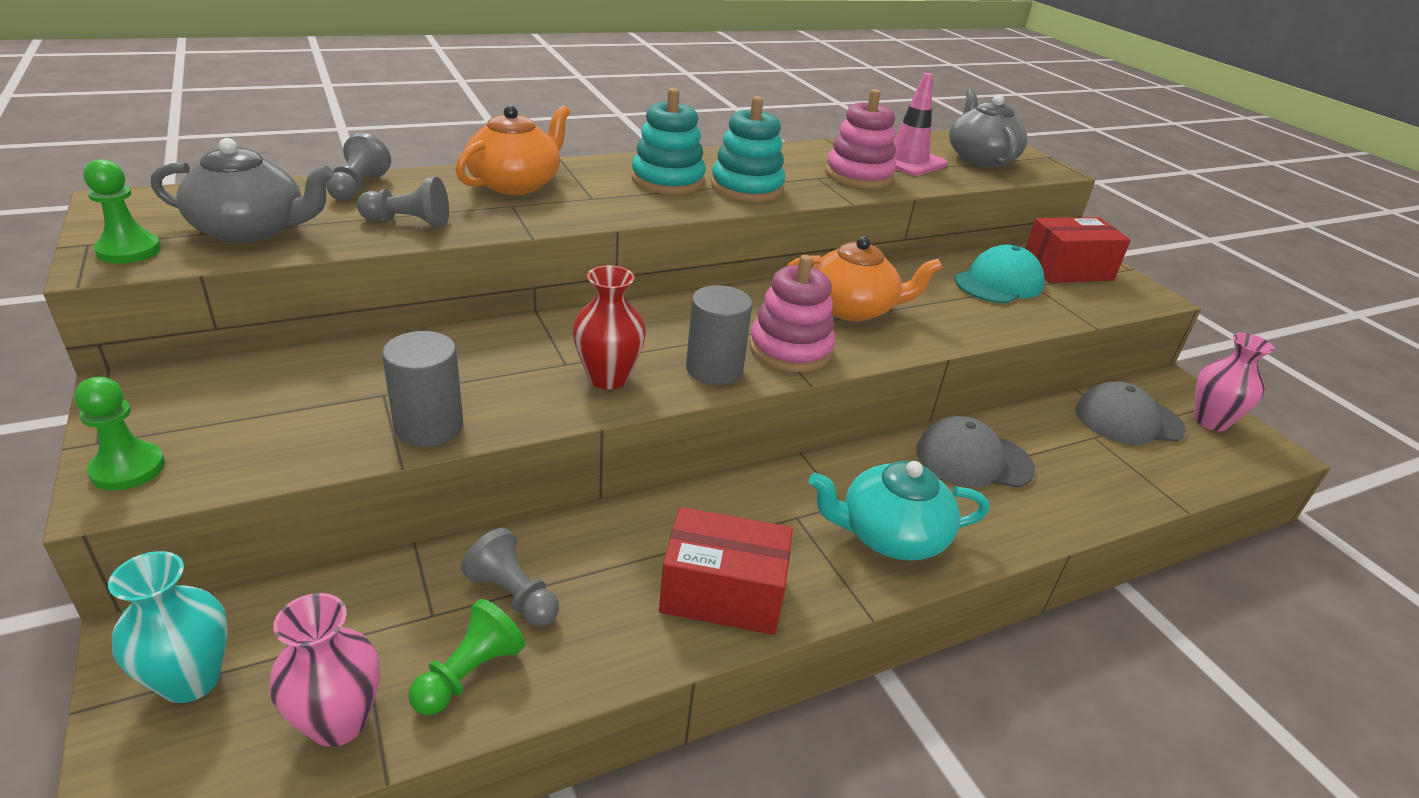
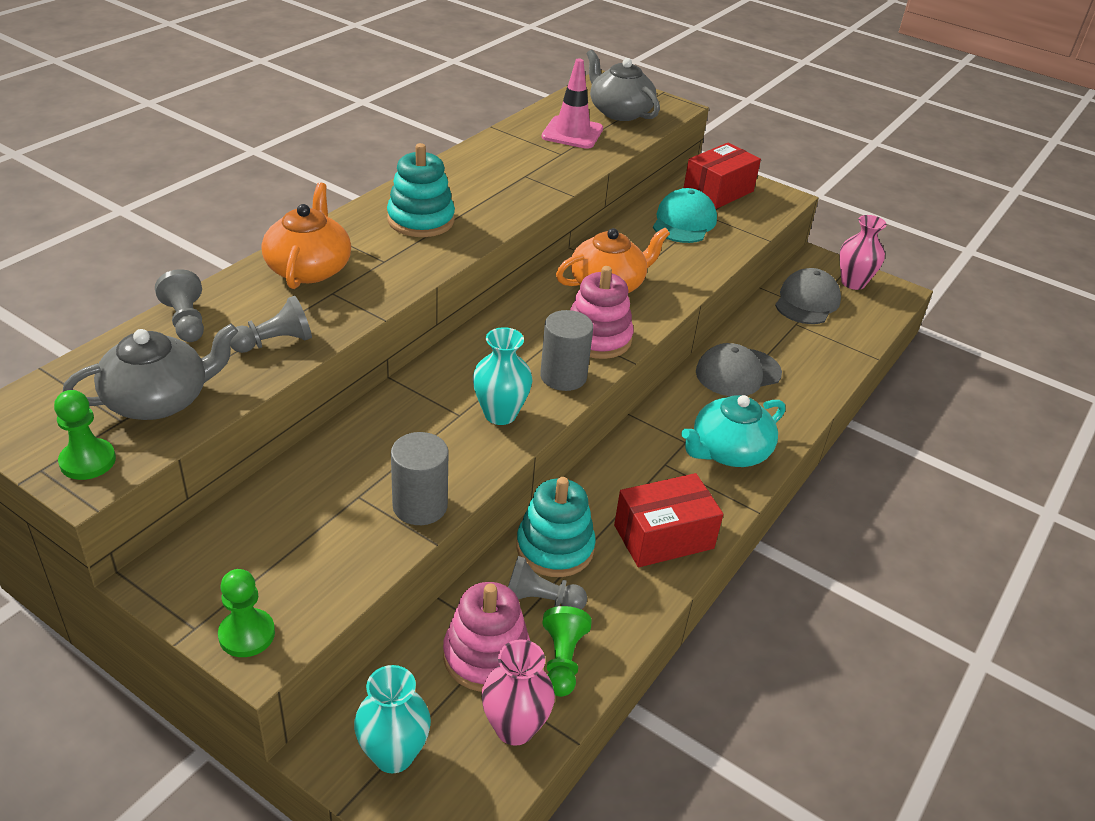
camera: 30 degrees left, 5 degrees up
(608, 378) = (500, 414): red vase -> turquoise vase
(747, 188) = (486, 206): turquoise stacking toy -> turquoise stacking toy (555, 548)
(858, 175) = (552, 162): pink stacking toy -> pink stacking toy (486, 656)
(1128, 420) = (807, 301): grey cap -> grey cap turned 150 degrees clockwise

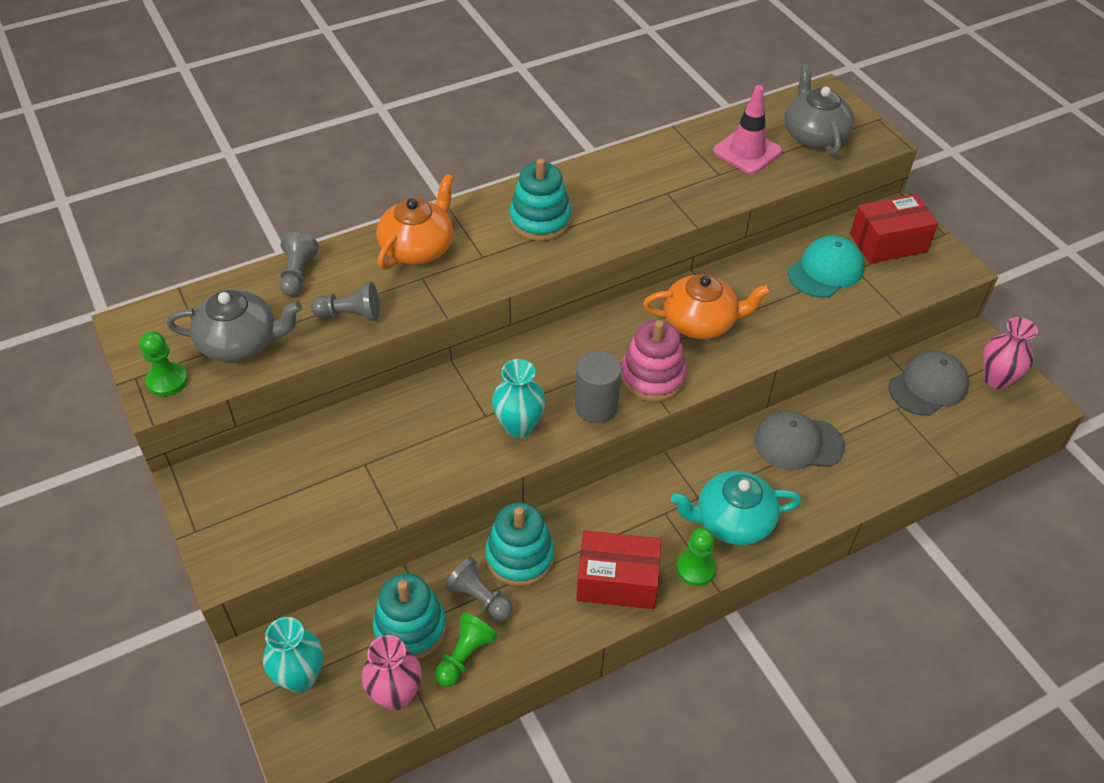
camera: 30 degrees right, 10 degrees up
(247, 634) = (225, 550): green pawn -> green pawn (695, 568)
(420, 506) = (404, 489): grey cylinder -> none
(486, 656) = (410, 628): pink stacking toy -> turquoise stacking toy

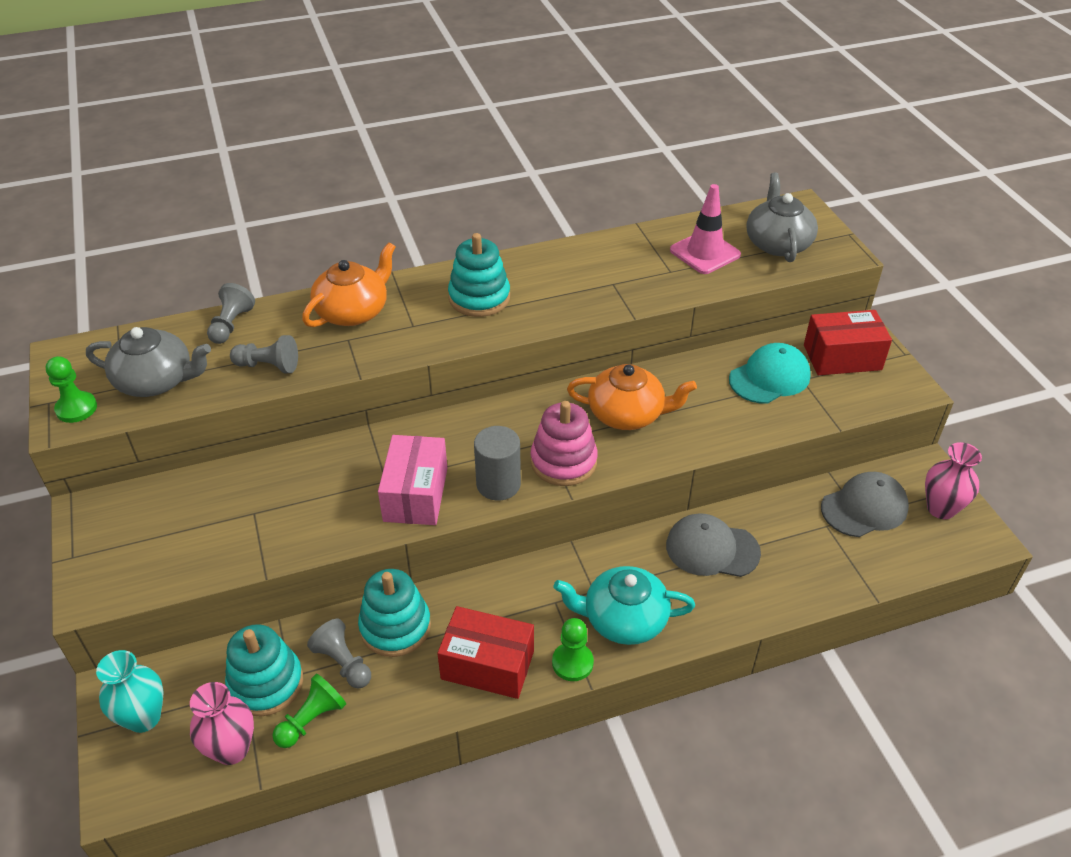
camera: 10 degrees right, 5 degrees down
(519, 426) = (415, 494): turquoise vase -> pink box

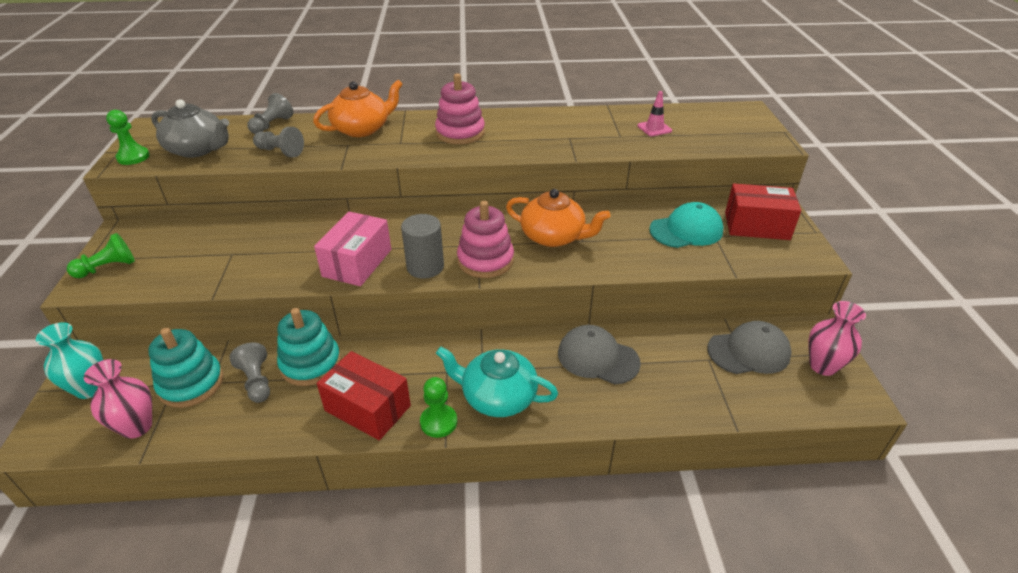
camera: 15 degrees right, 5 degrees down
(311, 720) = (208, 418): green pawn -> green pawn (108, 268)
(479, 298) = (460, 133): turquoise stacking toy -> pink stacking toy
(705, 253) = (654, 128): pink traffic cone -> pink traffic cone, size x0.60
(777, 243) = (719, 130): grey teapot -> none

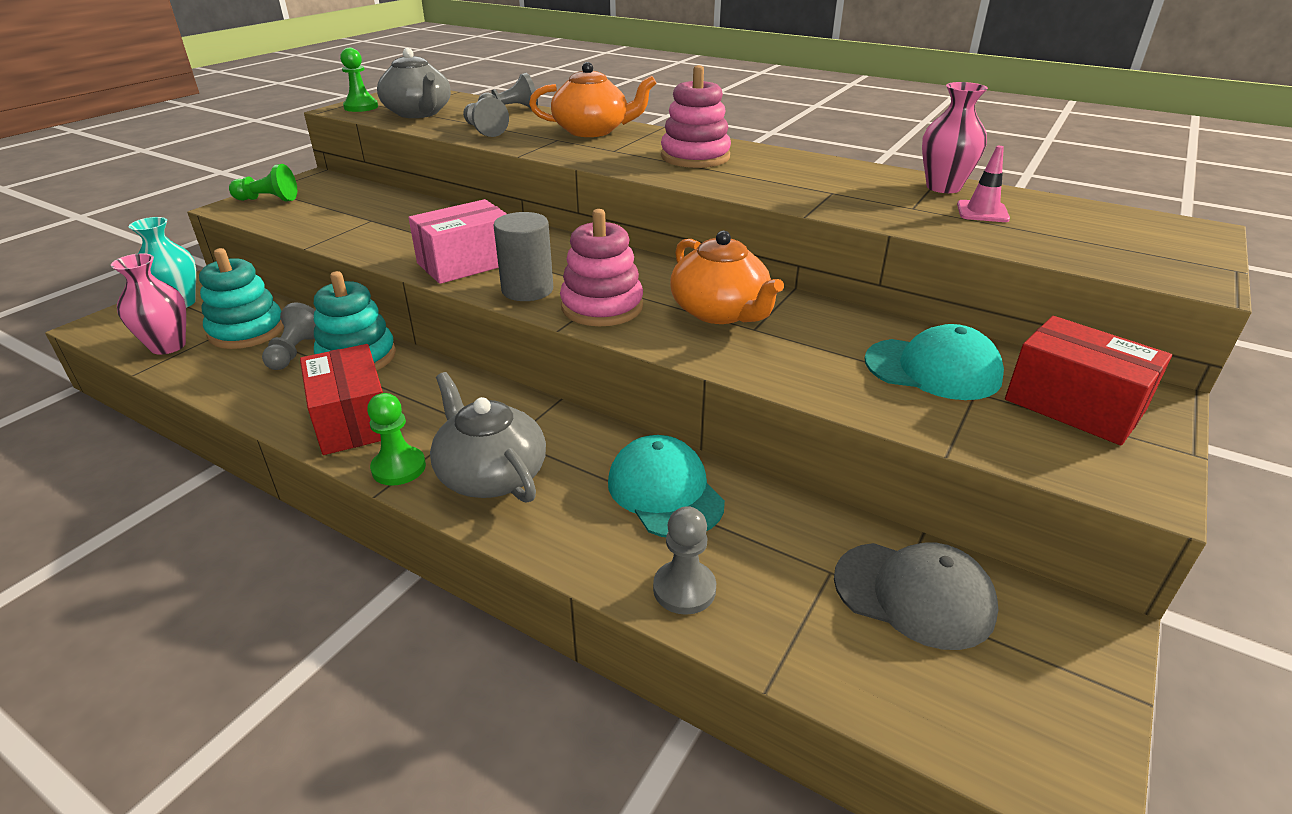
camera: 35 degrees right, 5 degrees down
(497, 397) = (490, 474): turquoise teapot -> grey teapot
(598, 358) = (665, 491): grey cap -> turquoise cap
(660, 404) = (684, 589): none -> grey pawn
(823, 366) = (1040, 684): pink vase -> pink vase (943, 187)

